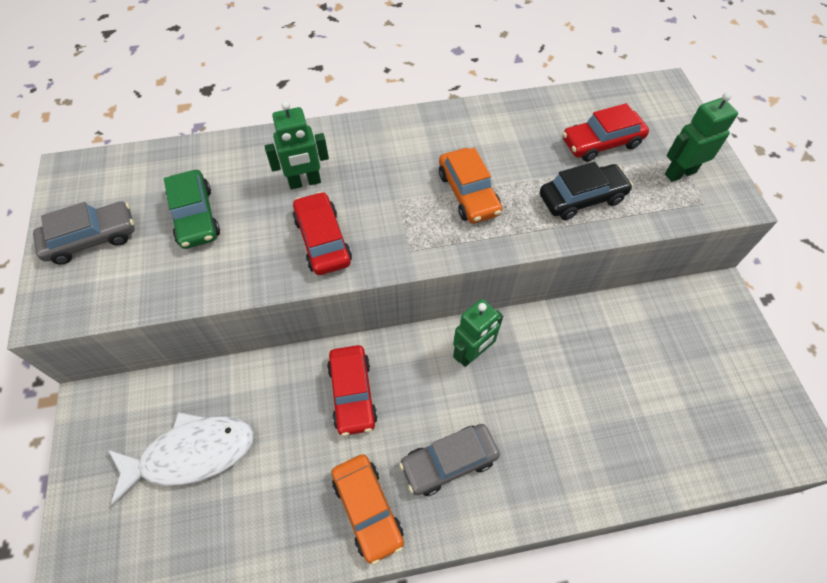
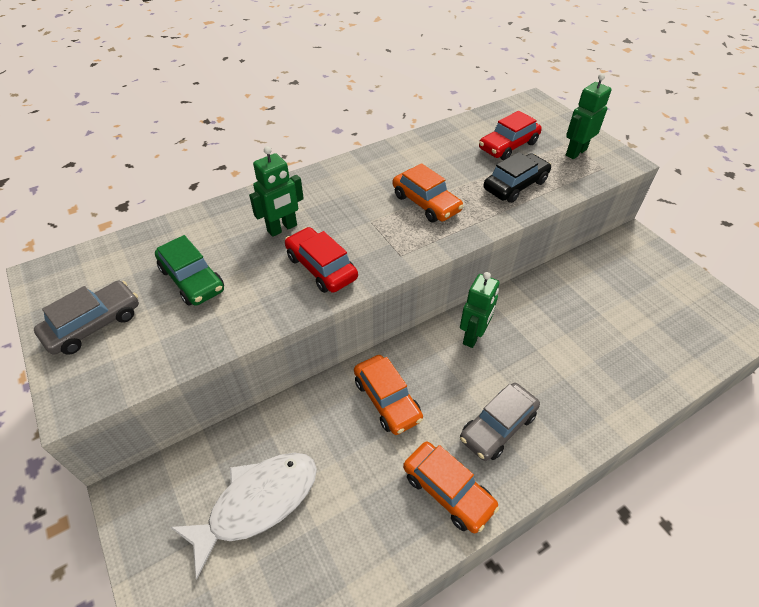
camera: 20 degrees left, 10 degrees down
(352, 394) = (387, 400): red car -> orange car

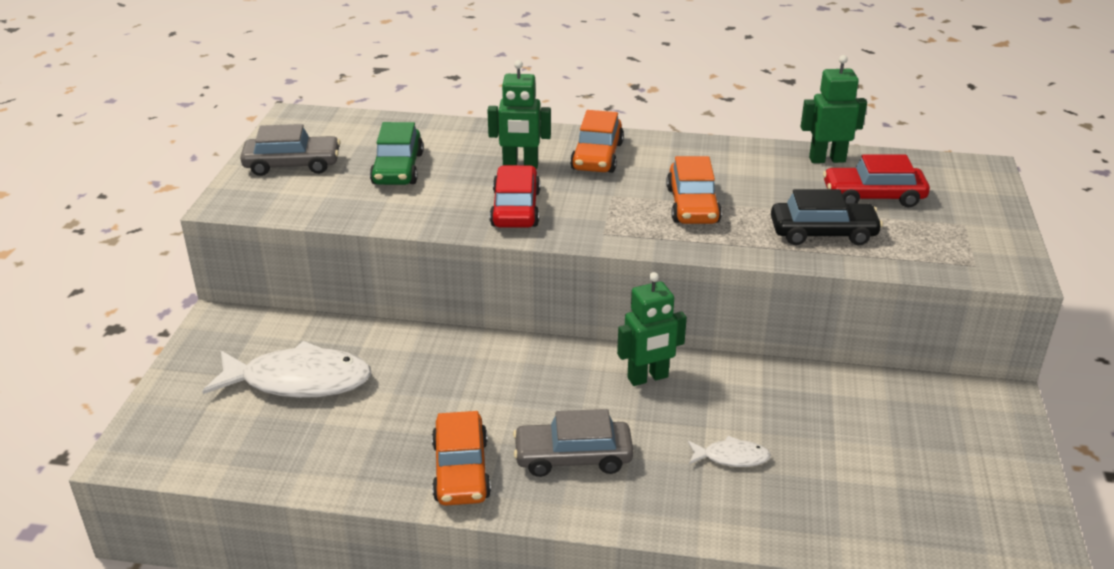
camera: 40 degrees right, 15 degrees down
(387, 400) = (492, 377): orange car -> orange car (597, 156)
(571, 362) = (731, 457): none -> white fish
(575, 152) = (957, 236): green robot -> green robot (827, 159)

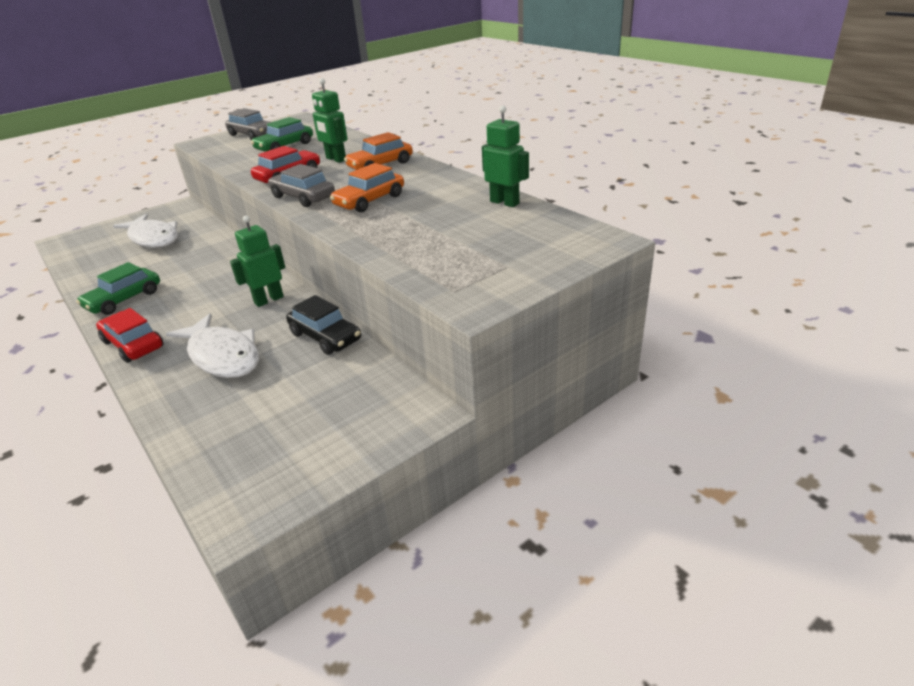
camera: 45 degrees right, 0 degrees up
(461, 470) = (124, 299): orange car -> green car
(573, 457) = (168, 317): grey car -> grey car (303, 197)
(648, 378) = (268, 300): green robot -> green robot turned 120 degrees clockwise
(731, 457) = (222, 356): white fish -> white fish, size x2.13
(823, 233) = (404, 238): black car -> black car (325, 337)
(873, 196) = (484, 230): red car -> red car (133, 344)

